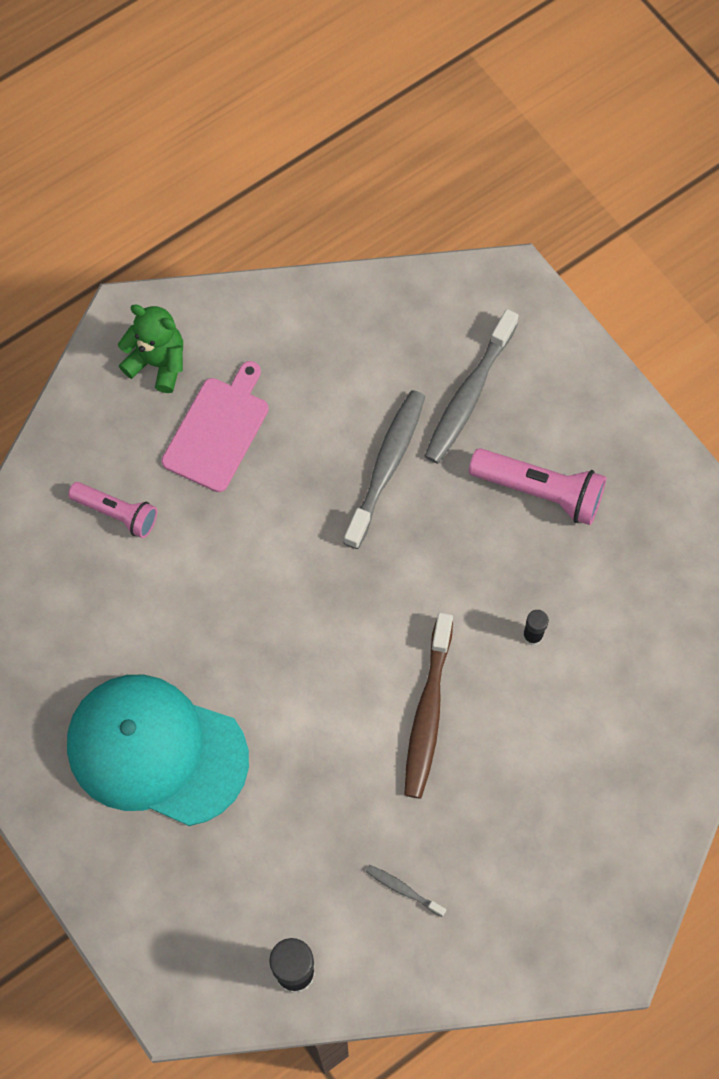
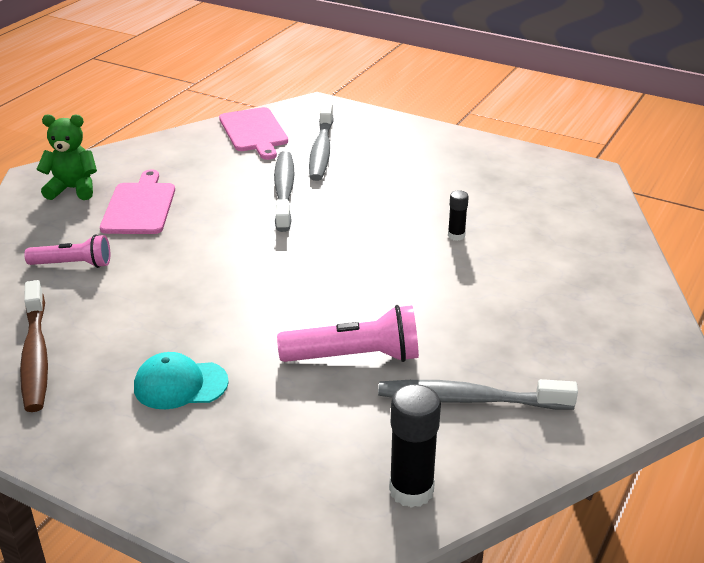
camera: 25 degrees left, 35 degrees down
(156, 751) = (180, 385): turquoise cap -> turquoise cap, size x0.49
(403, 889) = (469, 399): grey toothbrush -> grey toothbrush, size x2.16
(407, 317) = (254, 132): none -> pink cutting board
(427, 713) = (408, 294): brown toothbrush -> brown toothbrush (35, 355)
(540, 491) = (405, 175): pink flashlight -> pink flashlight (354, 357)

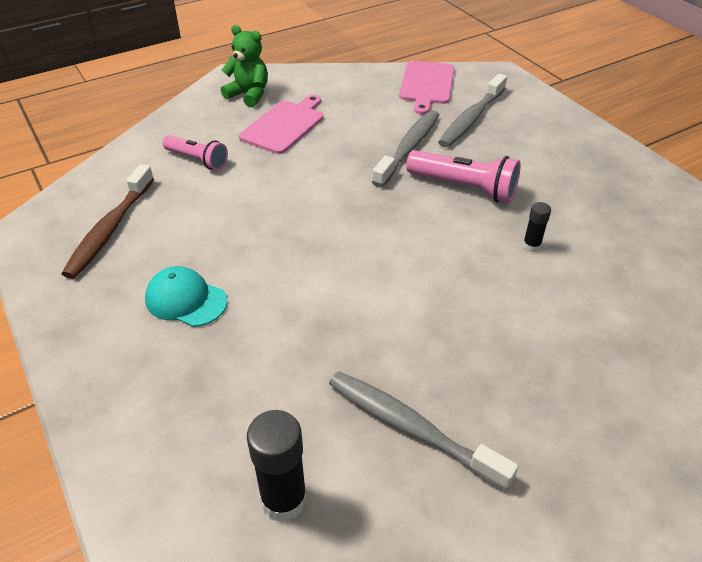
camera: 30 degrees right, 10 degrees up
(354, 357) = (342, 334): pink flashlight -> pink flashlight (464, 187)

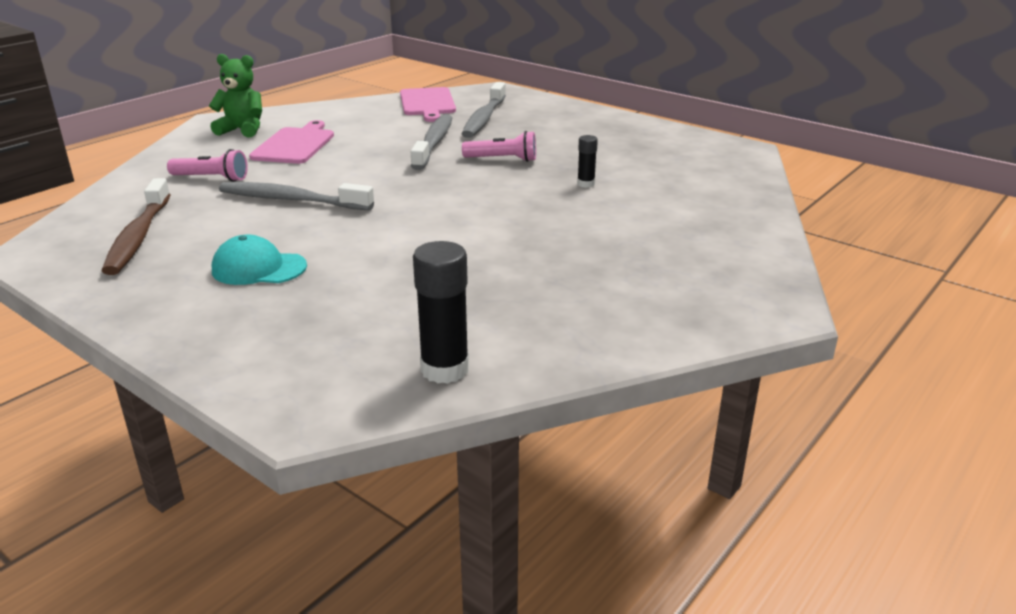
camera: 20 degrees left, 15 degrees down
(411, 427) = (540, 304): grey toothbrush -> grey toothbrush (291, 200)
(464, 187) = (502, 159): pink flashlight -> pink flashlight, size x0.67

